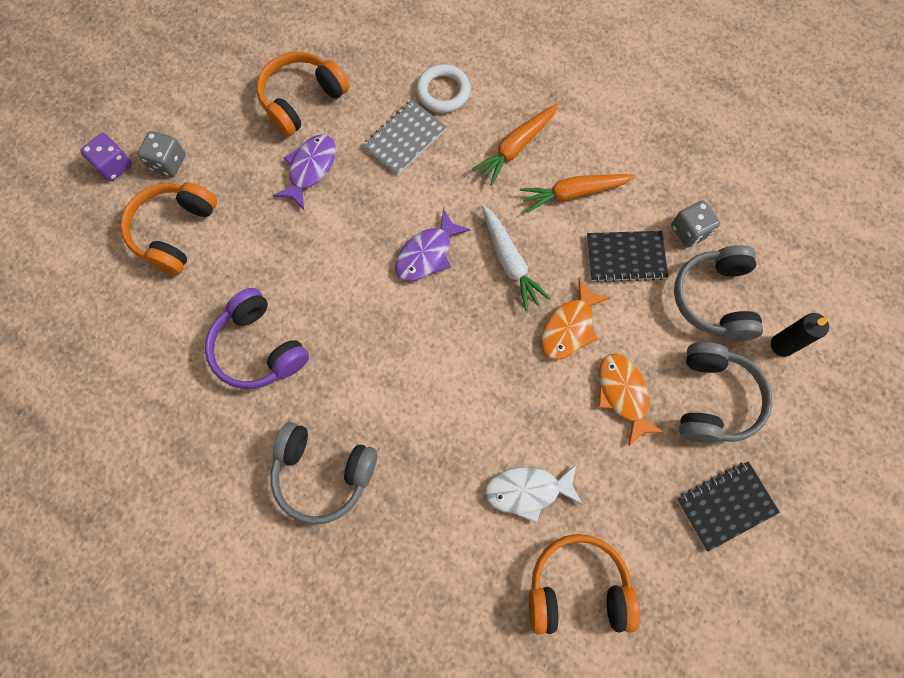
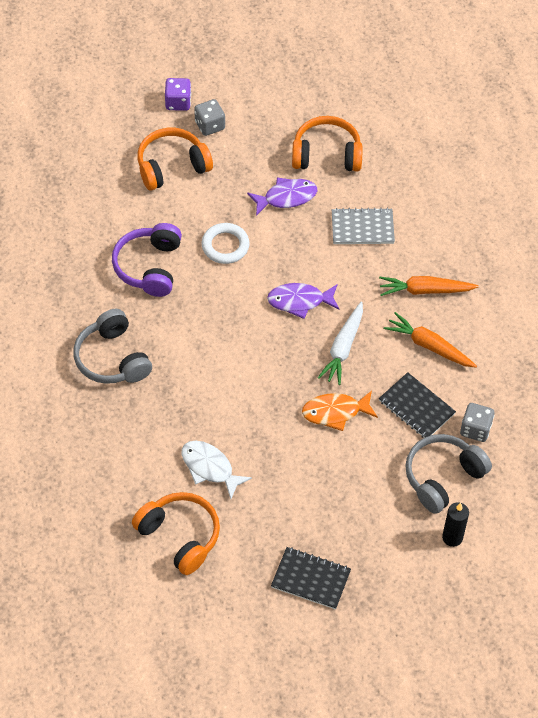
camera: 45 degrees right, 15 degrees down
(443, 92) = (418, 221): white ring -> white ring (225, 246)
(623, 395) = (323, 473): orange fish -> none
(713, 399) = (373, 524): grey headphones -> none

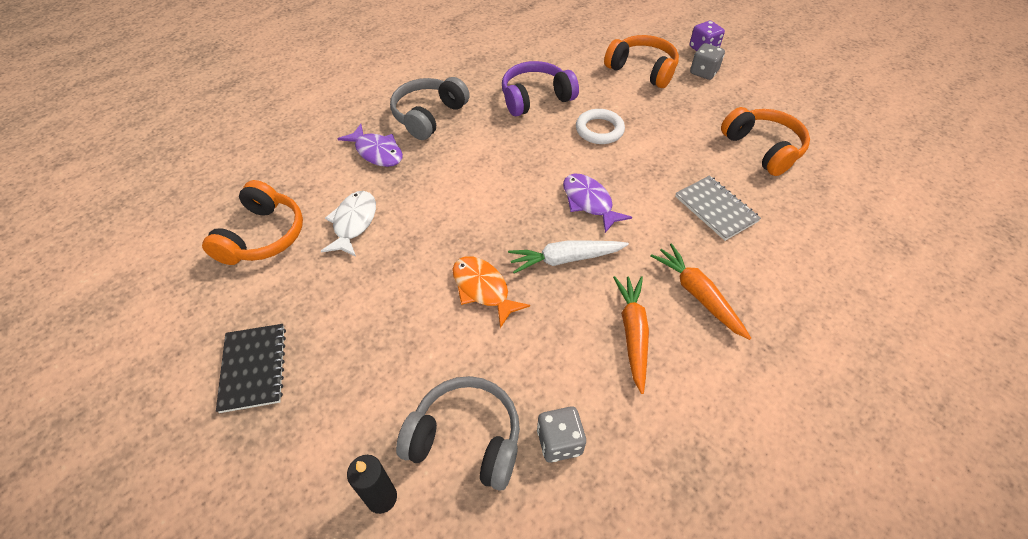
camera: 60 degrees right, 5 degrees down
(286, 197) = (688, 144): purple fish -> purple fish (377, 152)
(416, 407) = (543, 361): black notebook -> none

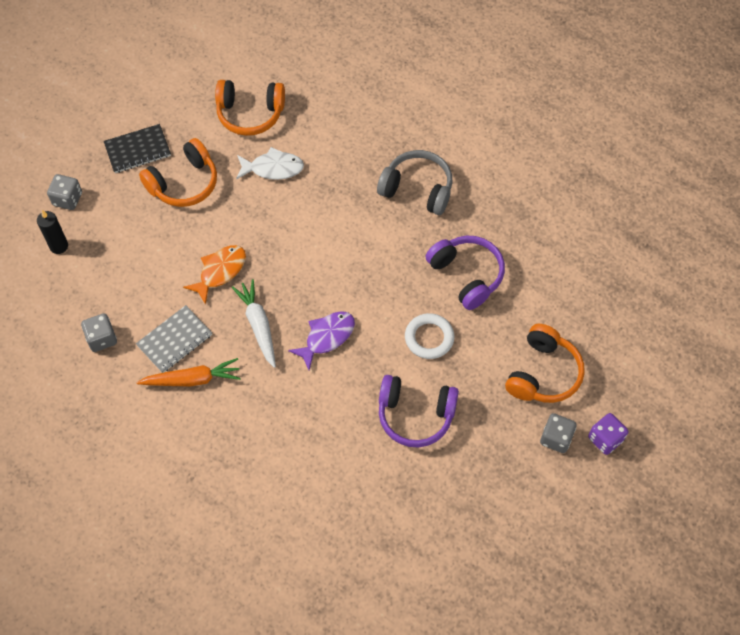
camera: 80 degrees right, 10 degrees up
(297, 478) = (67, 199): none -> grey dice
(377, 152) = (359, 161): purple fish -> none
(466, 439) = (99, 283): grey headphones -> none
(682, 149) = (415, 415): none -> purple headphones
(697, 294) = (235, 426): orange carrot -> none
(716, 209) = (337, 444): grey notebook -> grey notebook (174, 340)
(763, 149) = (432, 492): orange headphones -> orange headphones (184, 183)

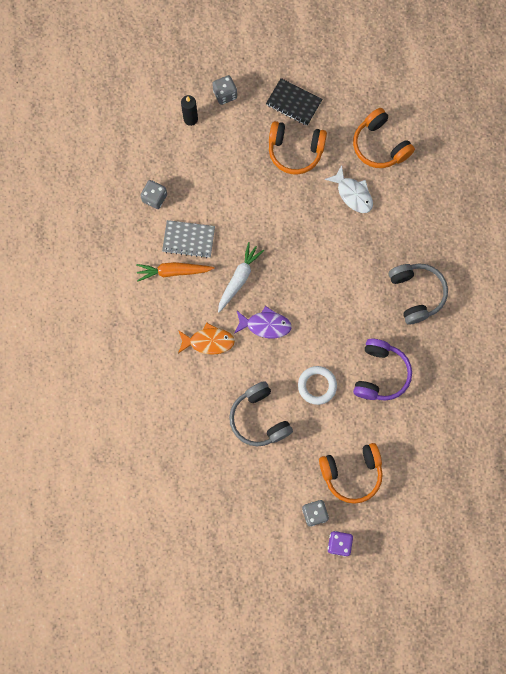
camera: 50 degrees right, 15 degrees up
(192, 379) = (173, 271): orange carrot -> orange carrot turned 135 degrees clockwise
(220, 271) = (254, 225): orange fish -> orange fish (208, 341)
(415, 415) = (259, 418): purple headphones -> grey headphones

